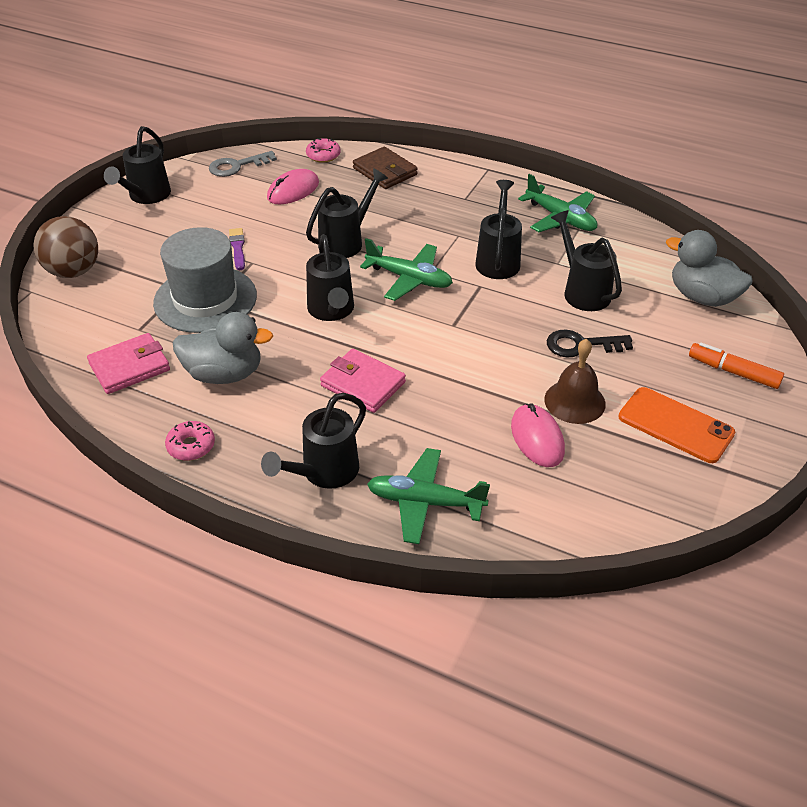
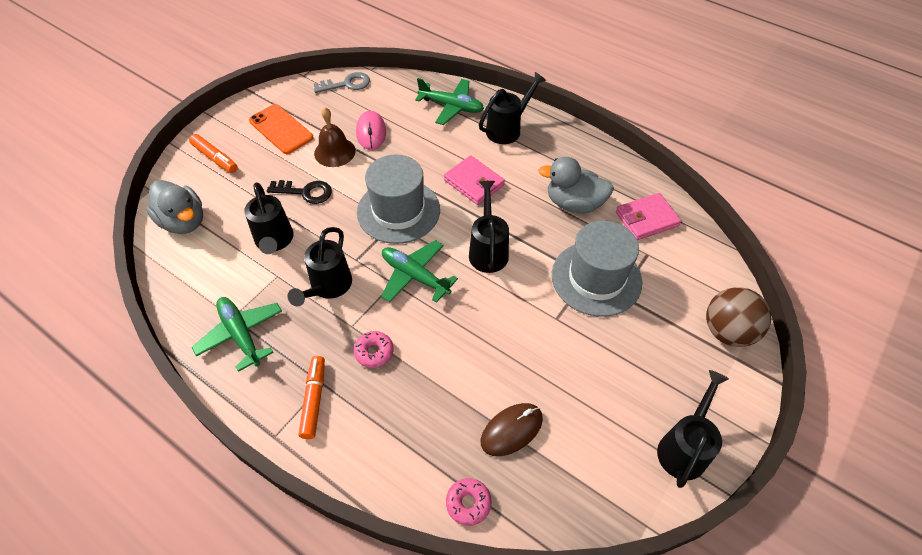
camera: 170 degrees left, 10 degrees up
(191, 446) = (591, 155): pink donut -> pink donut (374, 352)
(237, 166) = (580, 496): grey key -> grey key (347, 84)
(238, 248) = (571, 340): purple brush -> none
(293, 190) = (511, 430): pink mouse -> brown mouse
(346, 242) = (464, 333): black watering can -> none
(385, 171) = (398, 451): brown wallet -> none
(452, 338) = (398, 211): none -> grey hat
(467, 189) = (314, 399): none -> orange marker

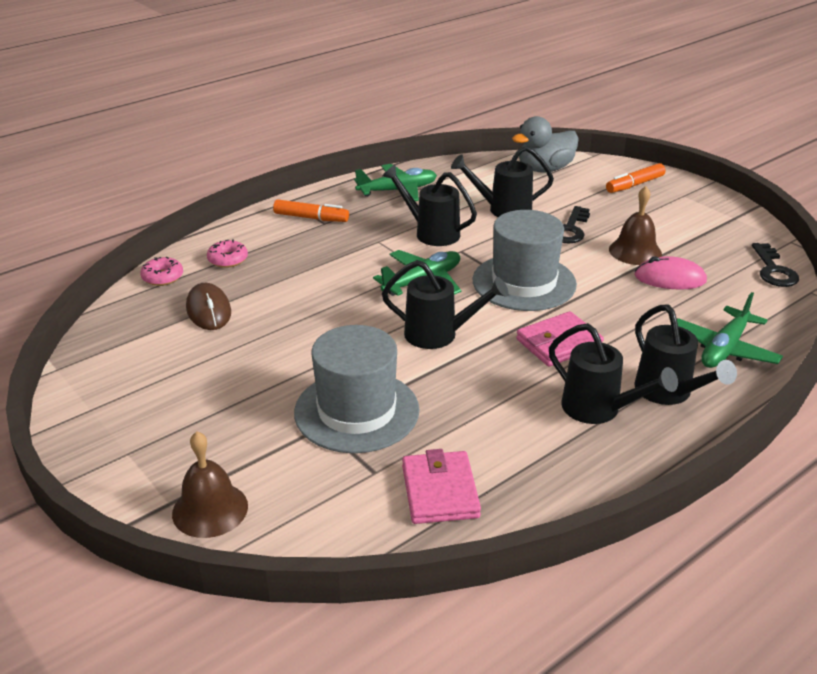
camera: 105 degrees right, 20 degrees down
(281, 129) = (680, 221): orange phone -> none
(347, 84) = (773, 270): grey key -> black key
(374, 352) = (341, 249): pink donut -> pink donut (228, 259)
(574, 203) = (494, 423): grey duck -> none
(684, 447) = (102, 417): black watering can -> black watering can (598, 409)
(727, 331) = (210, 509): brown ball -> brown bell

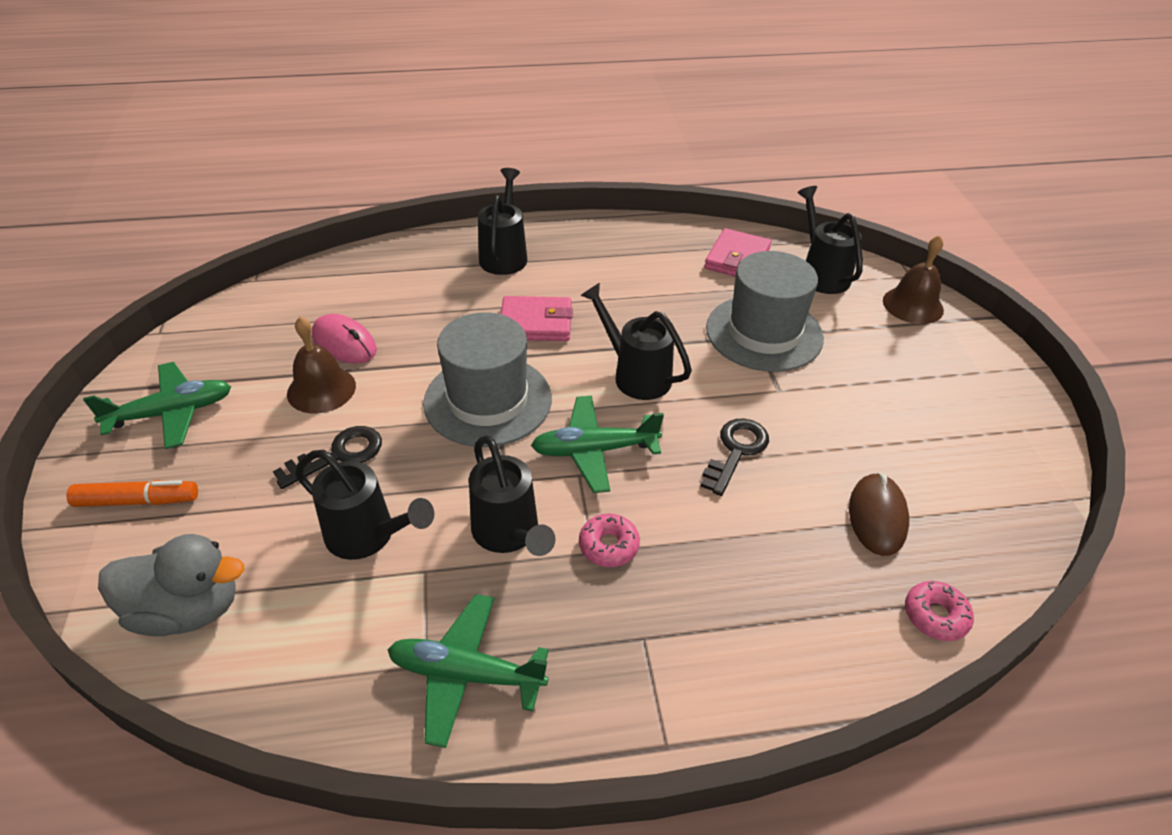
camera: 150 degrees left, 10 degrees up
(228, 259) = (828, 613): pink donut -> pink donut (608, 546)
(311, 218) = (656, 663): orange marker -> none
(598, 409) = (571, 264): black watering can -> black watering can (821, 274)
(724, 349) = (412, 266): green plane -> green plane (171, 413)
(773, 270) = (240, 311): black key -> black key (736, 451)

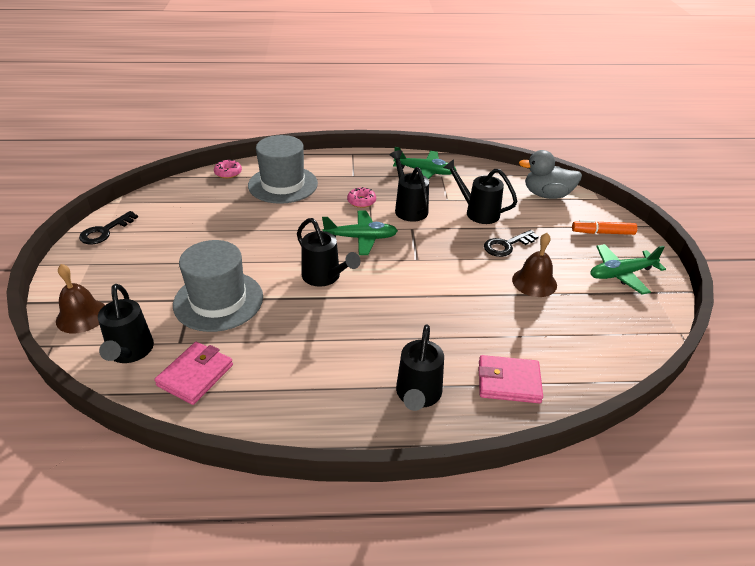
camera: 175 degrees left, 5 degrees down
(344, 343) = (533, 314): pink mouse -> none
(488, 400) = (424, 268): grey hat -> grey hat (283, 184)
(536, 323) = (390, 321): pink wallet -> pink wallet (508, 382)
(736, 451) = (280, 232): black key -> black key (105, 231)
(877, 516) = (225, 202): brown mouse -> none

